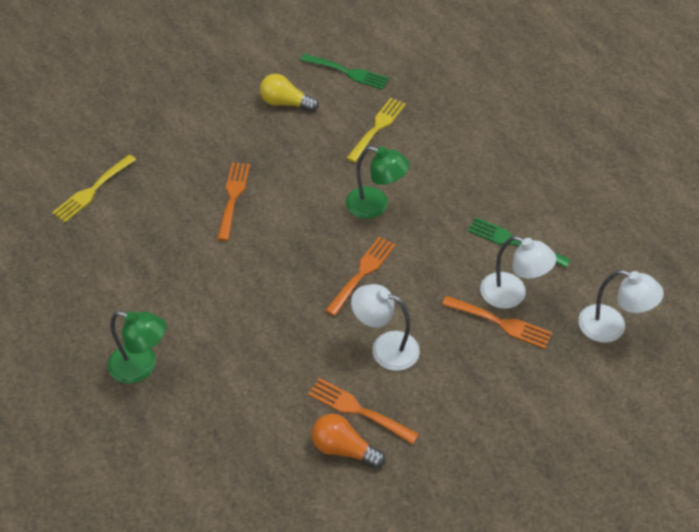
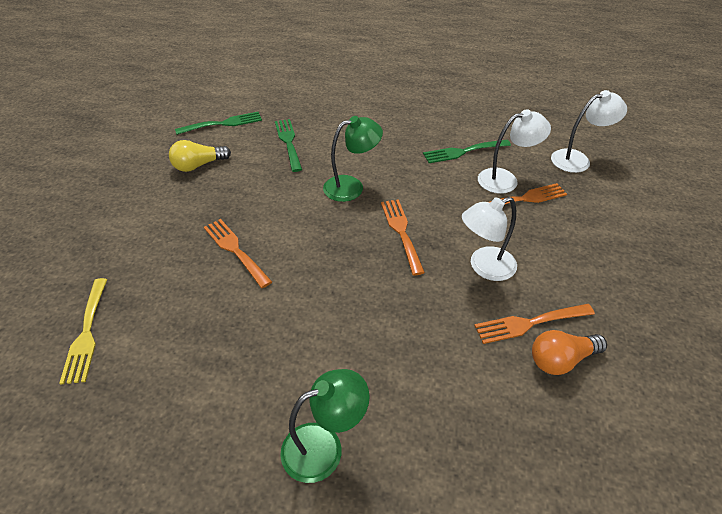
camera: 45 degrees left, 5 degrees down
(377, 127) = (288, 142): yellow fork -> green fork

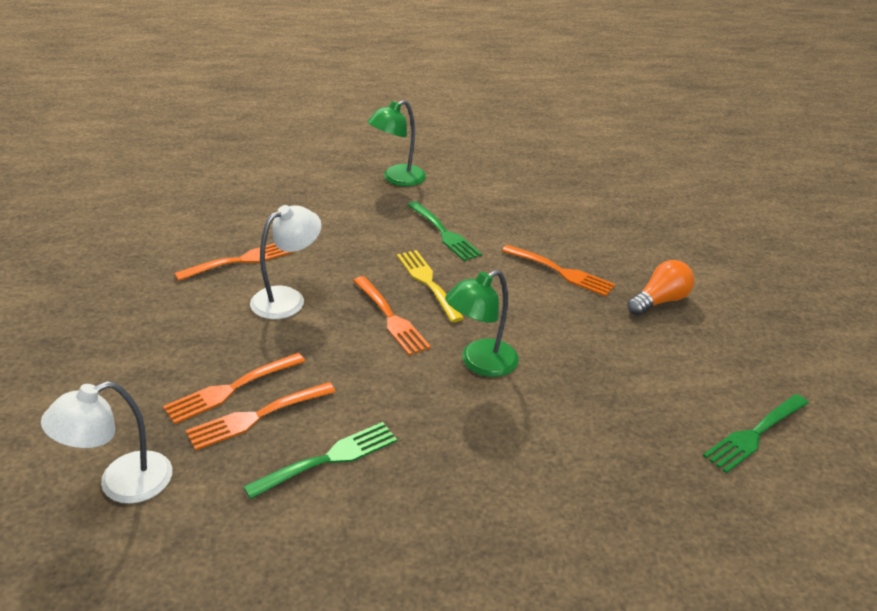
camera: 160 degrees right, 10 degrees down
(87, 333) = (620, 202): yellow fork -> yellow fork (427, 282)
(198, 165) = (705, 355): yellow light bulb -> none
(288, 142) = (621, 418): green fork -> green fork (444, 233)
(505, 179) = (256, 417): white lamp -> orange fork
(561, 359) = (216, 241): orange light bulb -> orange light bulb (659, 301)

